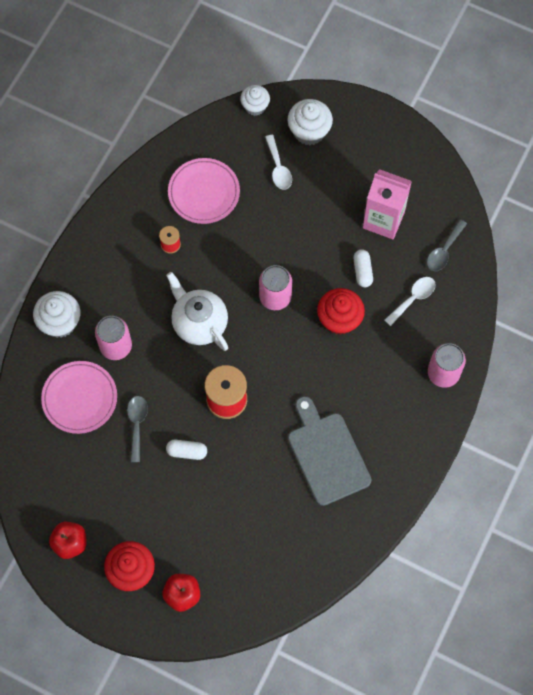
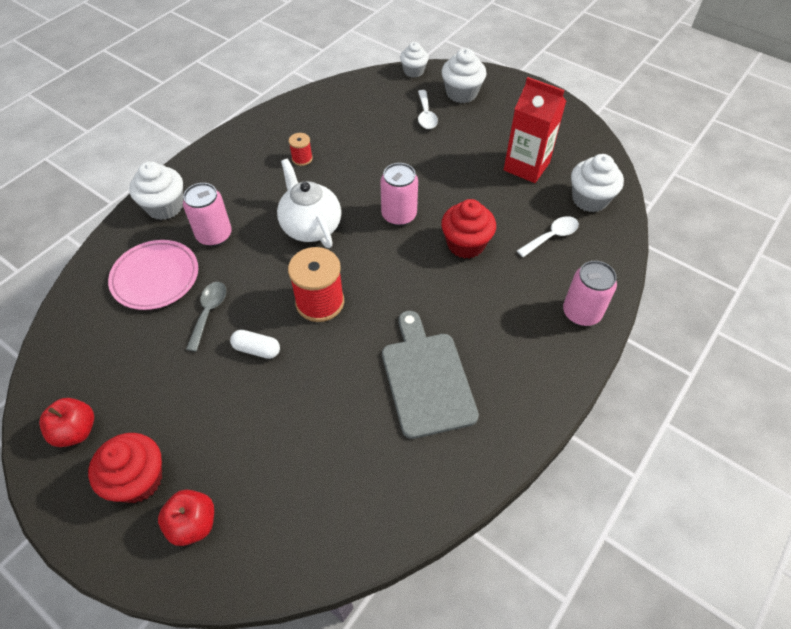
camera: 10 degrees right, 15 degrees down
(204, 193) = (347, 124): pink plate -> none
(362, 271) = (498, 205): white capsule -> none
(383, 220) = (526, 166): pink carton -> red carton
(444, 250) = (589, 199): grey spoon -> white cupcake

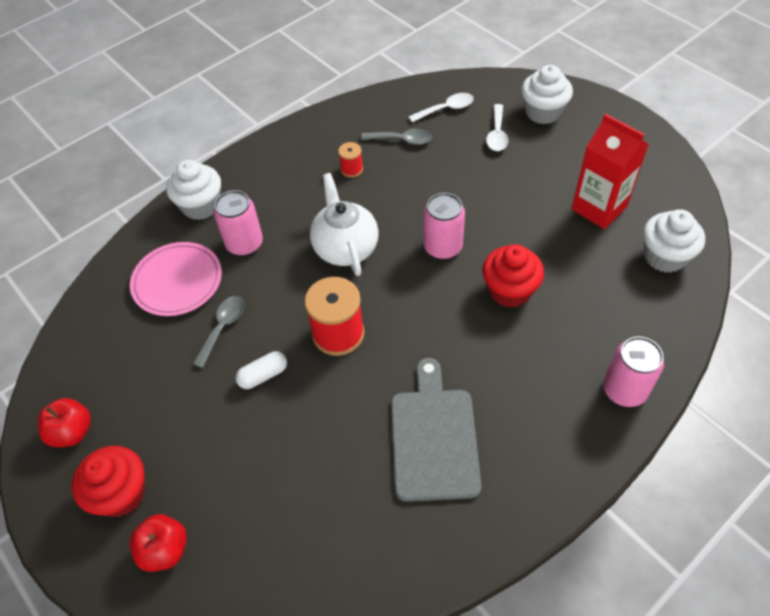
camera: 15 degrees right, 0 degrees up
(257, 349) = (263, 375): white capsule -> white capsule turned 60 degrees counterclockwise
(342, 129) = (402, 140): none -> grey spoon
(413, 71) = (494, 80): white cupcake -> none
(551, 237) = (609, 295): white spoon -> white spoon (446, 109)

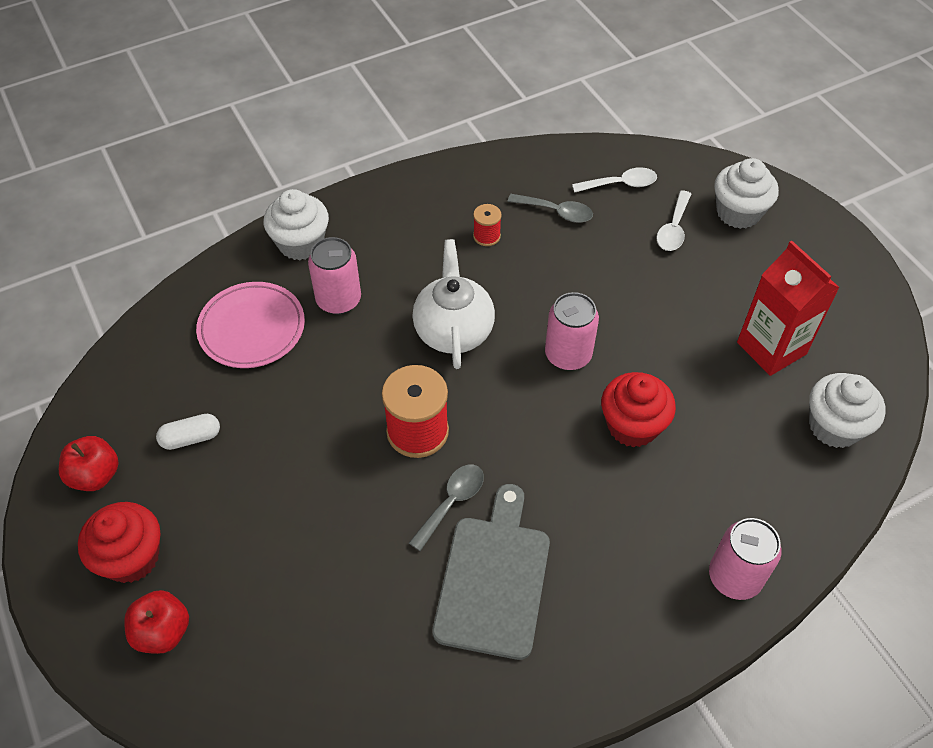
camera: 10 degrees right, 0 degrees up
(223, 328) = (289, 394): grey spoon -> grey spoon (451, 503)
(263, 375) = (320, 460): white capsule -> white capsule (191, 438)

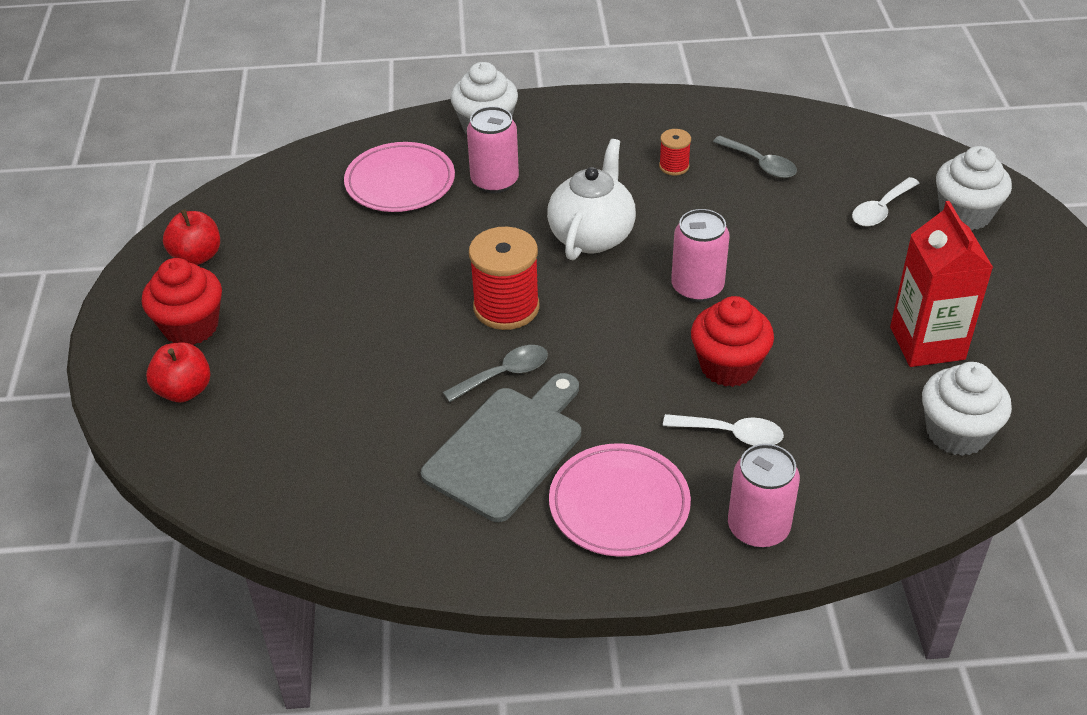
camera: 25 degrees right, 10 degrees down
(191, 438) = (295, 252): white capsule -> none
(615, 599) = (619, 504): none -> pink plate
(620, 184) = (845, 157): white spoon -> white spoon (731, 434)

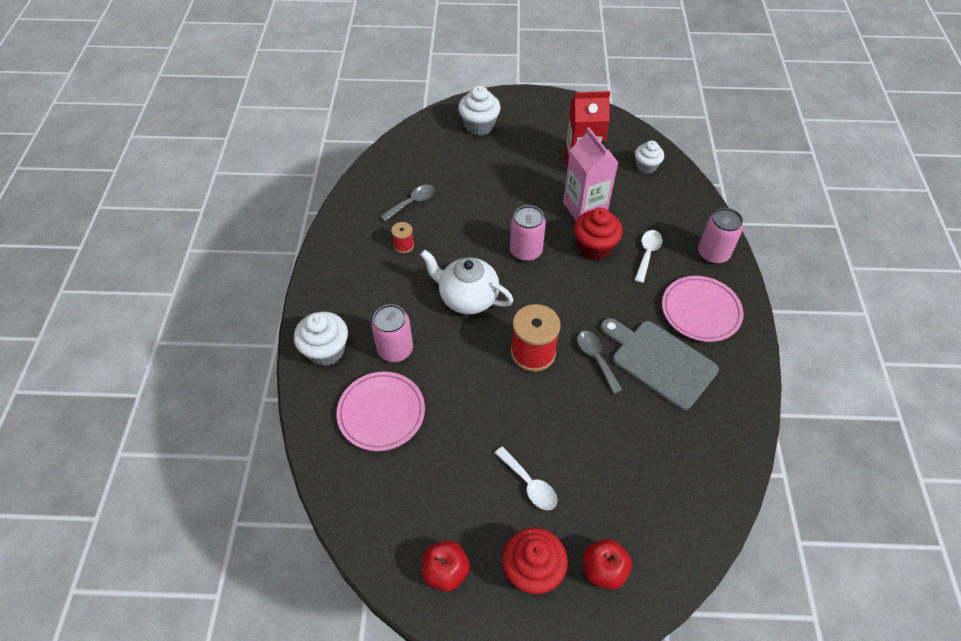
camera: 85 degrees left, 10 degrees up
(814, 351) = (584, 208): none -> pink carton
(881, 209) = (468, 158): white spoon -> white spoon (529, 484)
(956, 433) = (646, 166): white cupcake -> white cupcake, size x0.67

